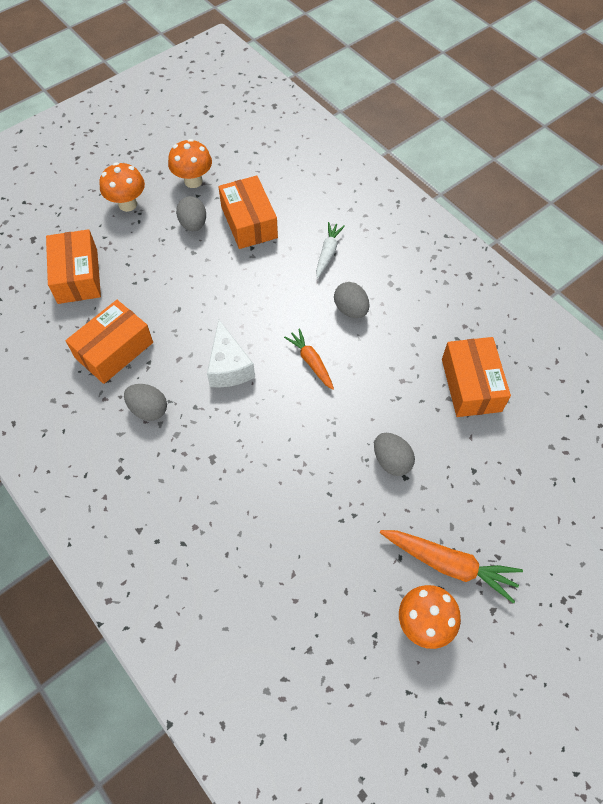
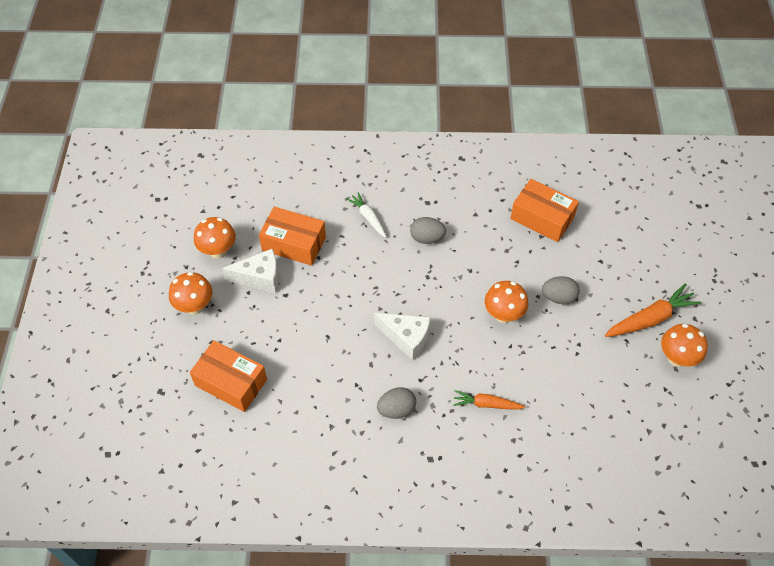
camera: 50 degrees left, 5 degrees down
(114, 350) = (324, 400): orange box -> none
(193, 224) = (260, 278): grey egg -> white cheese
(311, 362) = (447, 289): orange carrot -> orange carrot (486, 404)
(325, 426) = (503, 315): none -> orange mushroom

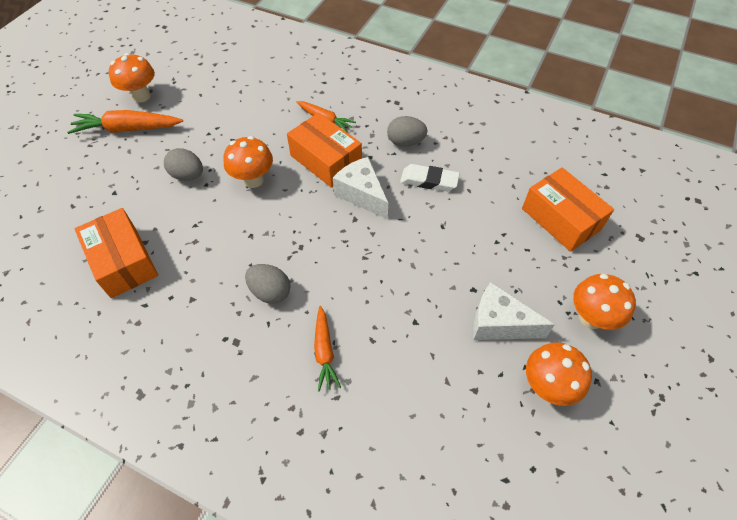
camera: 155 degrees left, 0 degrees up
(294, 243) = (439, 354): orange box -> orange box (326, 160)
(356, 375) = (429, 181): none -> white eraser
(368, 218) = (324, 352): white carrot -> orange carrot

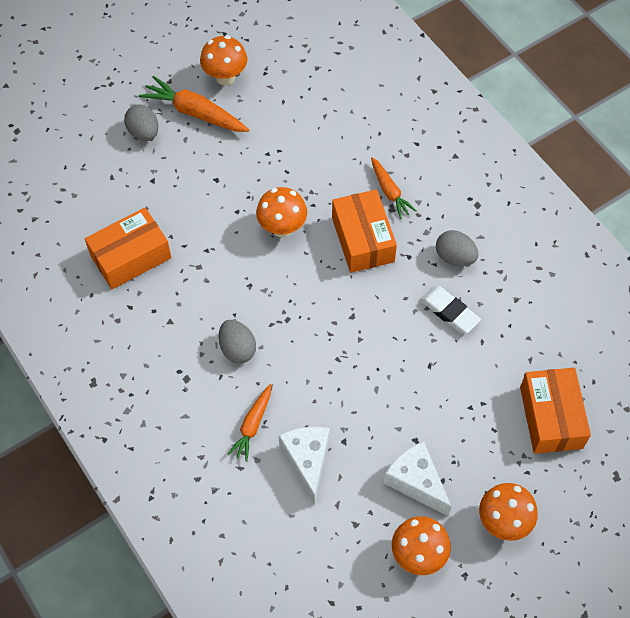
camera: 30 degrees right, 5 degrees up
(123, 262) = (130, 257): orange box -> orange box turned 60 degrees clockwise
(188, 175) = (225, 193): grey egg -> grey egg (144, 132)
(362, 194) = (374, 294): white cheese -> white cheese (307, 461)

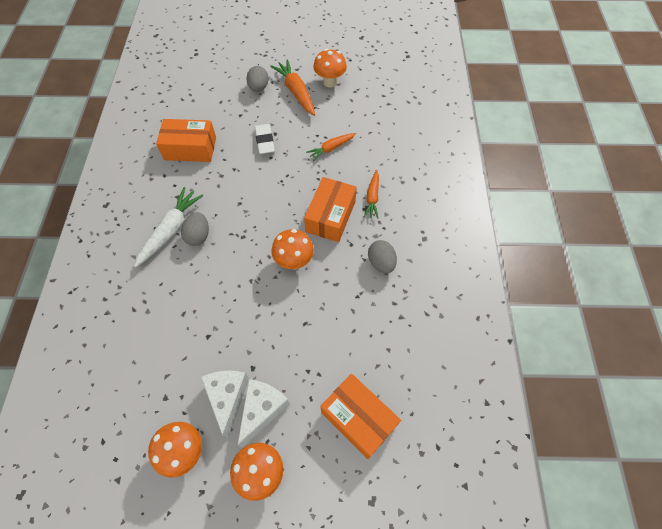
camera: 35 degrees right, 0 degrees up
(200, 362) = (171, 230): none -> white carrot
(252, 425) = (164, 288): orange carrot -> orange carrot (331, 148)
(282, 228) = (288, 181): orange mushroom -> orange mushroom (294, 261)
(307, 461) = (174, 333): white cheese -> white cheese (262, 410)
(449, 312) = (347, 296): white eraser -> white eraser (265, 141)
(551, 417) = (358, 418): orange box -> orange box turned 75 degrees counterclockwise

